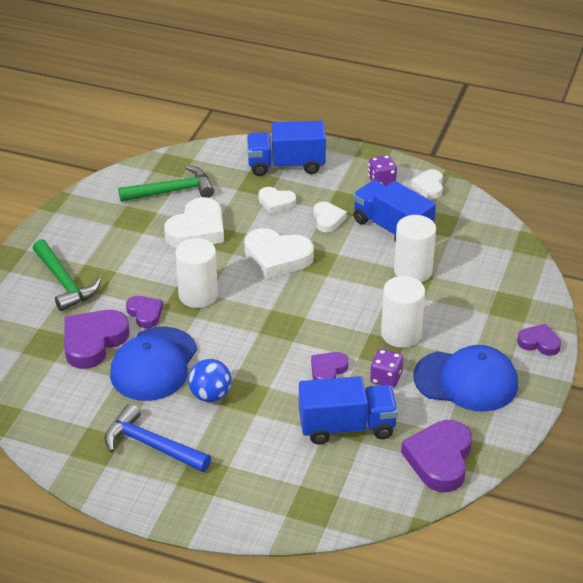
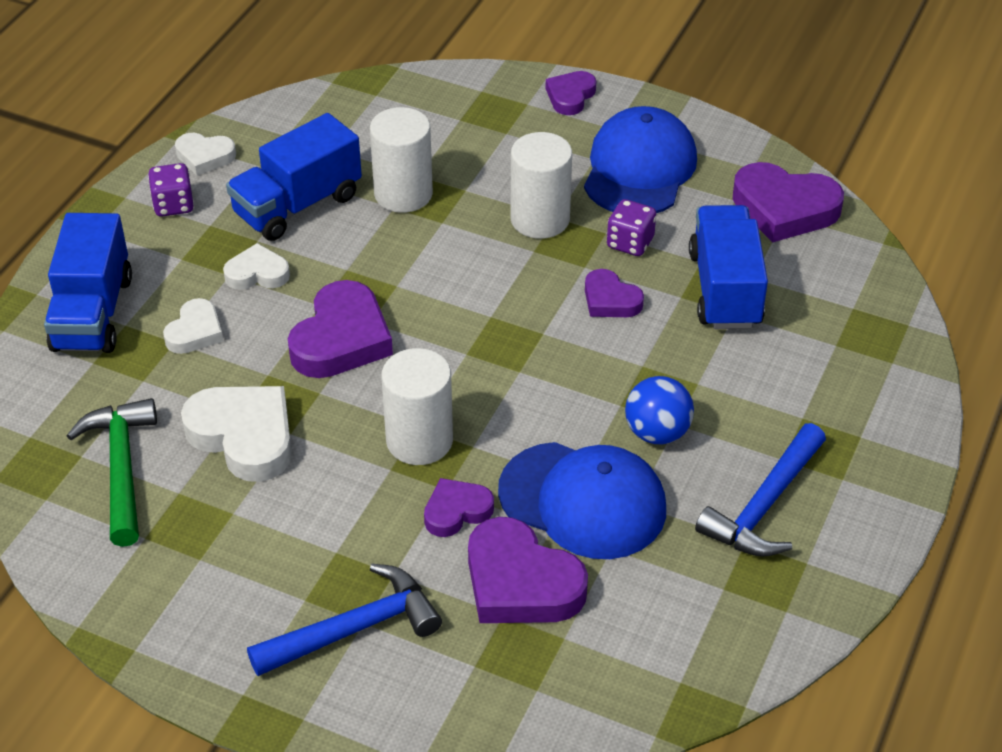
camera: 85 degrees left, 5 degrees up
(64, 283) = (354, 628): green hammer -> blue hammer
(277, 257) = (341, 339): white heart -> purple heart

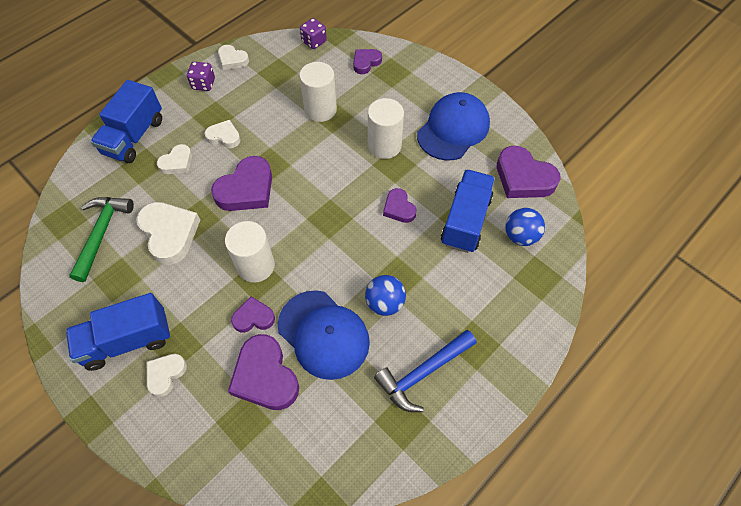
camera: 20 degrees right, 15 degrees up
(297, 205) = (264, 101): blue truck -> blue truck (127, 340)
(354, 628) = (165, 374): blue hammer -> white heart
(570, 96) = (436, 73): purple heart -> purple heart (366, 62)
(630, 243) = (426, 175): purple dice -> purple dice (314, 42)
(819, 288) = (520, 236): none -> blue ball

